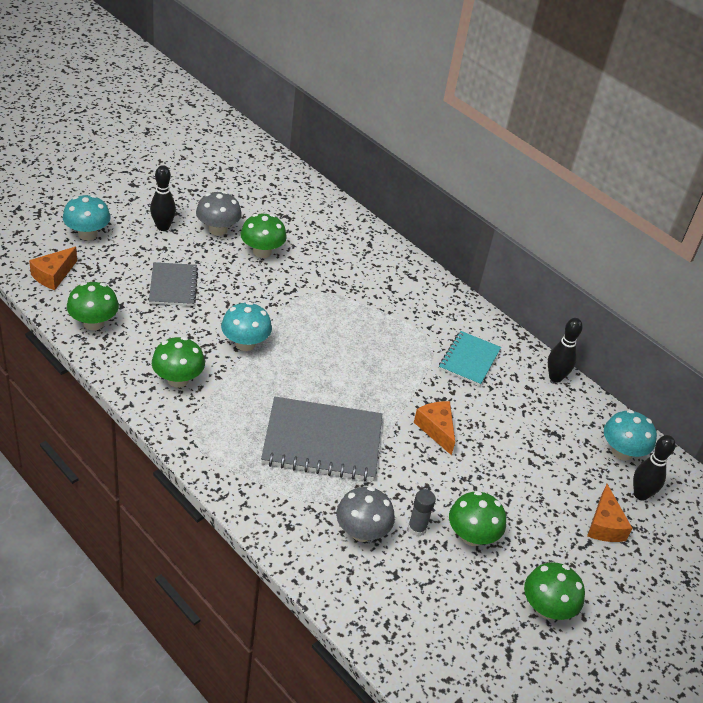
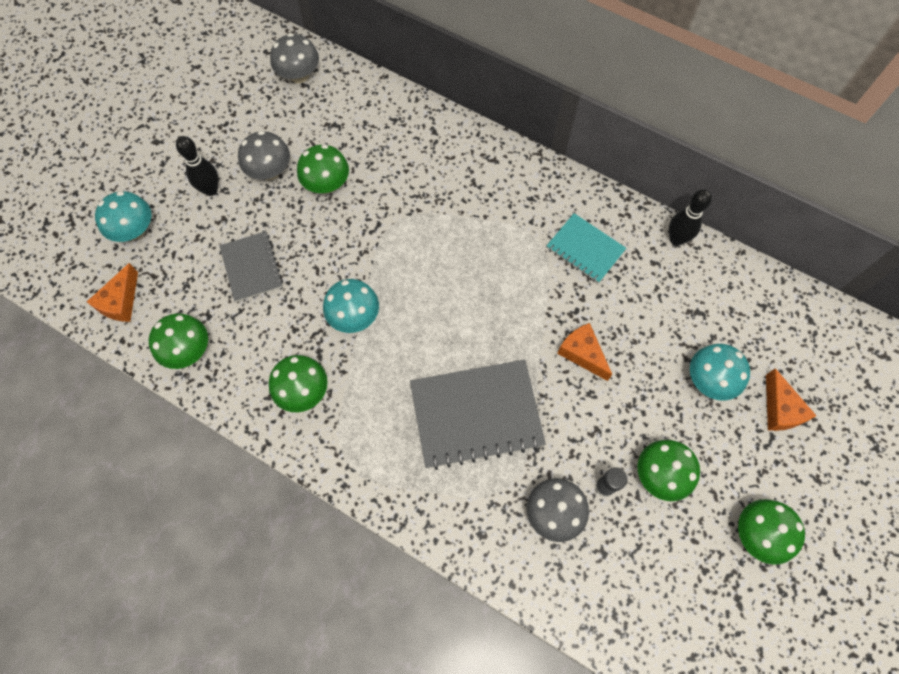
camera: 10 degrees left, 25 degrees up
(271, 177) = (299, 75): none -> grey mushroom
(469, 360) = (585, 249): turquoise notebook -> turquoise notebook turned 60 degrees counterclockwise
(622, 452) = (769, 310): turquoise mushroom -> turquoise mushroom (709, 380)
(640, 494) = (802, 357): black bowling pin -> none

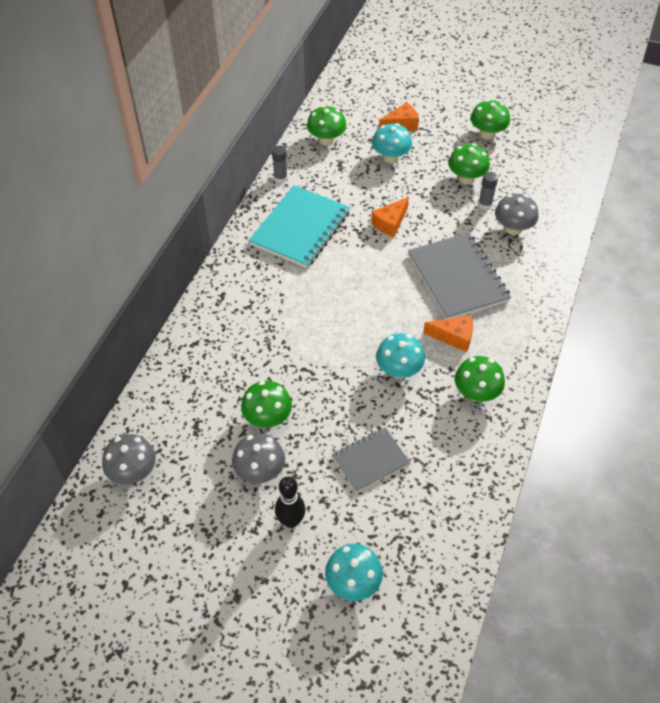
camera: 100 degrees left, 15 degrees down
(121, 302) = (436, 569): orange cheese -> orange cheese (453, 337)
(188, 350) = (467, 492): green mushroom -> green mushroom (326, 140)
(585, 249) = (300, 228): turquoise notebook -> turquoise notebook, size x1.70
(676, 239) = (280, 178): black bowling pin -> grey glue stick

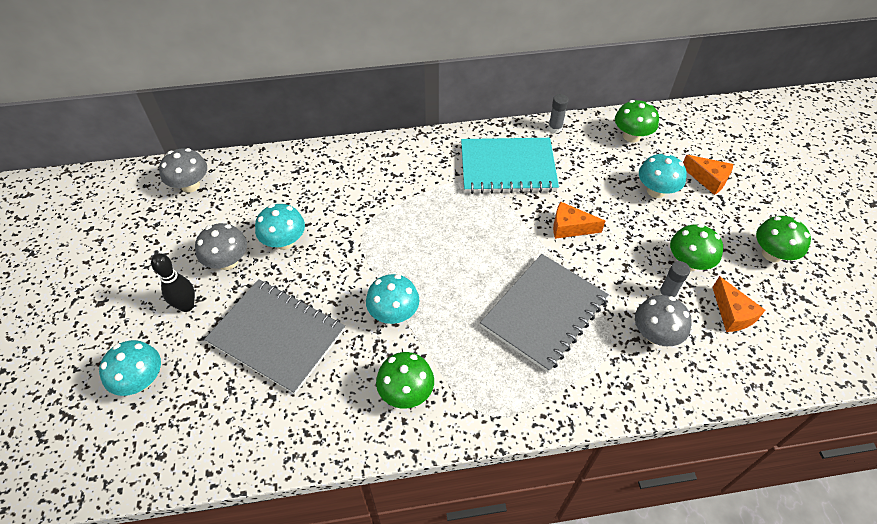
camera: 60 degrees right, 0 degrees up
(267, 418) = (284, 241): green mushroom -> turquoise mushroom
(370, 461) = (277, 336): grey notebook -> grey notebook, size x1.70
(453, 337) = (464, 342): orange cheese -> orange cheese (732, 313)

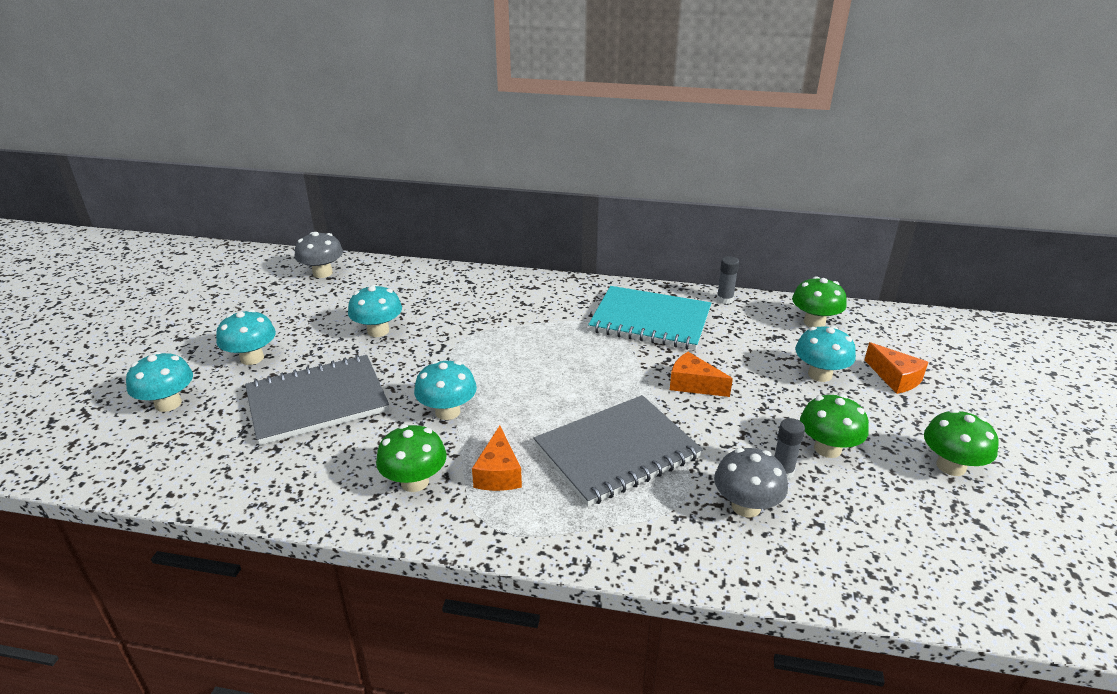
camera: 20 degrees right, 20 degrees down
(187, 306) = (252, 358): black bowling pin -> turquoise mushroom
(227, 261) = (314, 334): grey mushroom -> none
(277, 336) = (317, 401): grey notebook -> grey notebook turned 75 degrees counterclockwise
(732, 313) = (863, 512): orange cheese -> orange cheese (498, 473)

